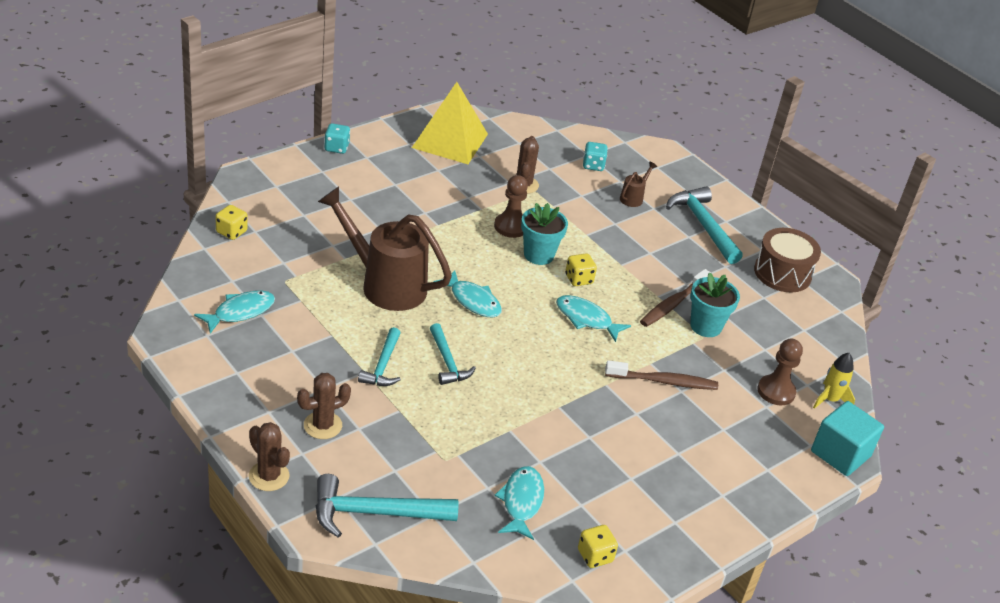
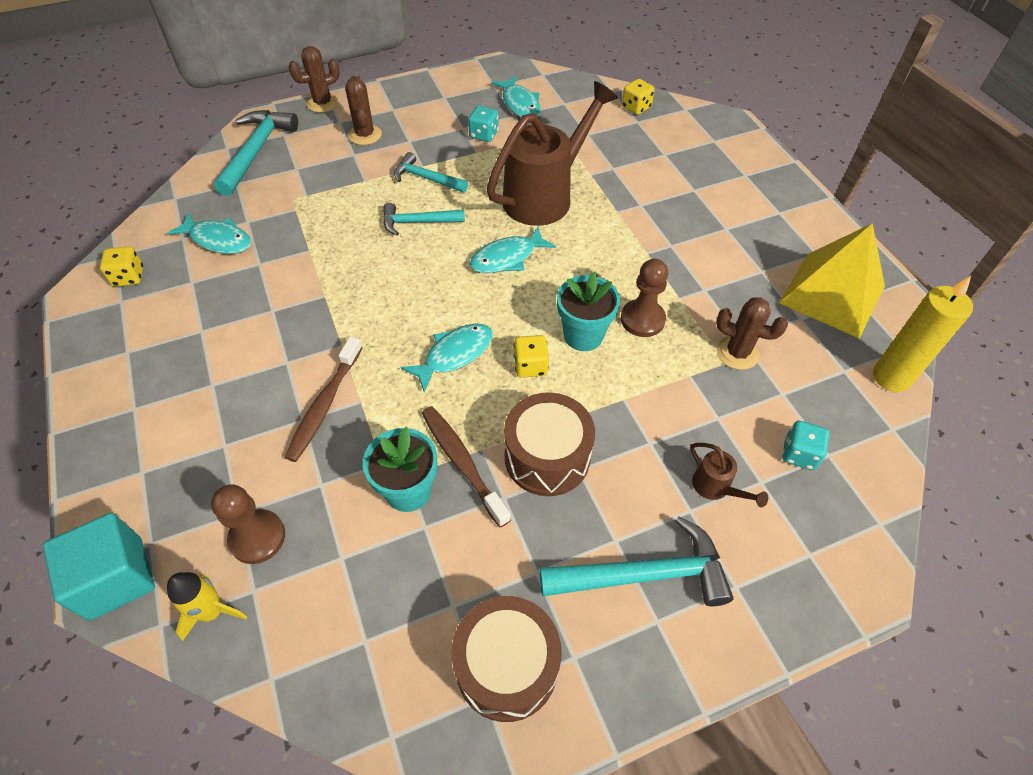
camera: 110 degrees right, 15 degrees up
(336, 148) = (794, 190): turquoise dice -> turquoise dice (484, 135)
(516, 125) = (891, 377): none -> yellow candle
(648, 266) = (547, 457): none -> brown drum

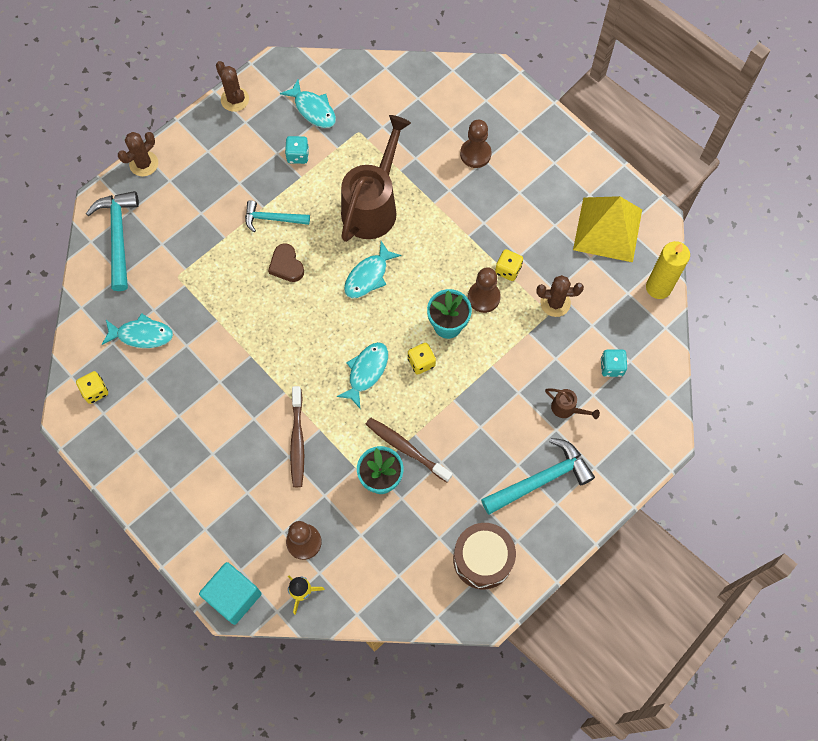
camera: 20 degrees left, 15 degrees up
(365, 135) = (199, 188): brown cactus -> brown cactus (235, 99)
(417, 222) = (286, 265): turquoise hammer -> brown heart
(547, 457) = (457, 425): brown drum -> none
(636, 107) = (411, 82): yellow dice -> yellow dice (508, 270)
(685, 182) = (475, 154): none -> brown pawn

